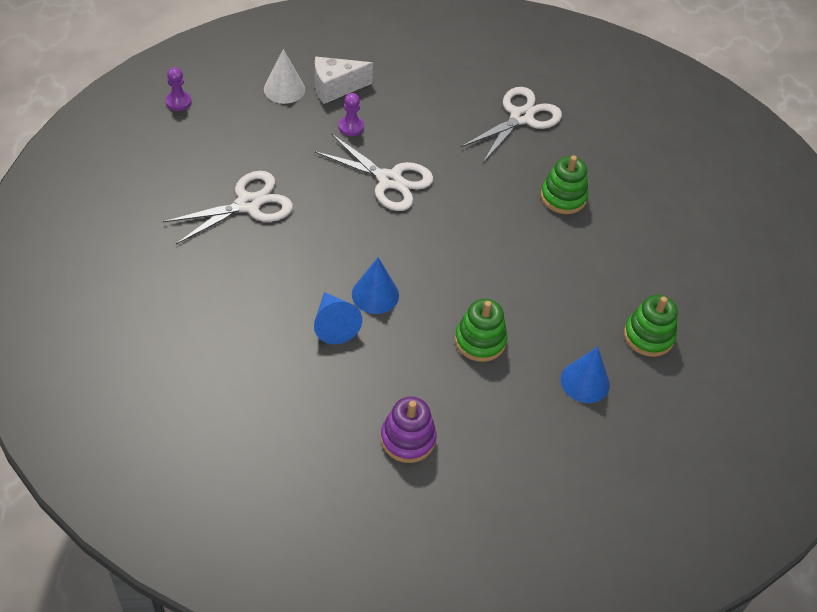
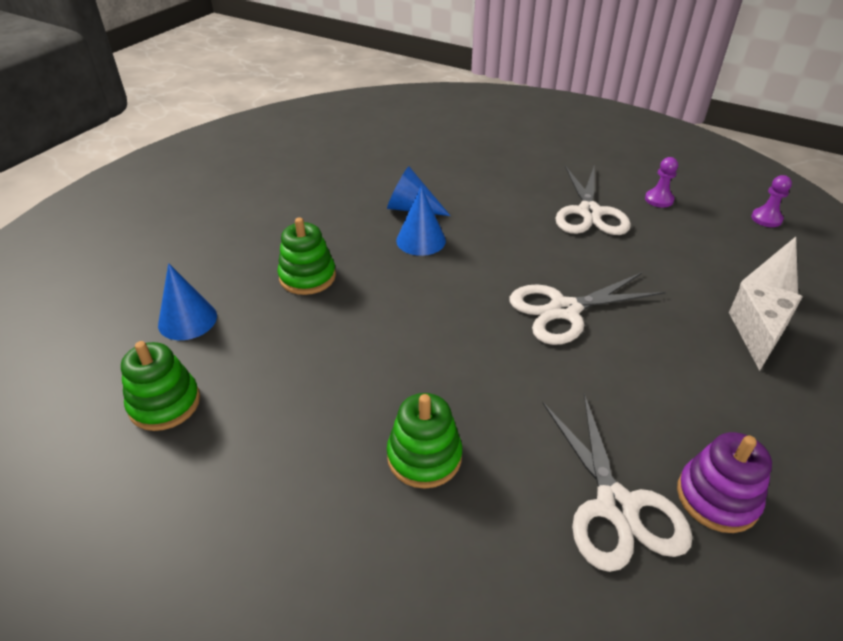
camera: 130 degrees right, 10 degrees down
(351, 127) = (674, 317): purple pawn -> purple pawn (659, 199)
(408, 439) = (272, 202): purple stacking toy -> purple stacking toy (717, 497)

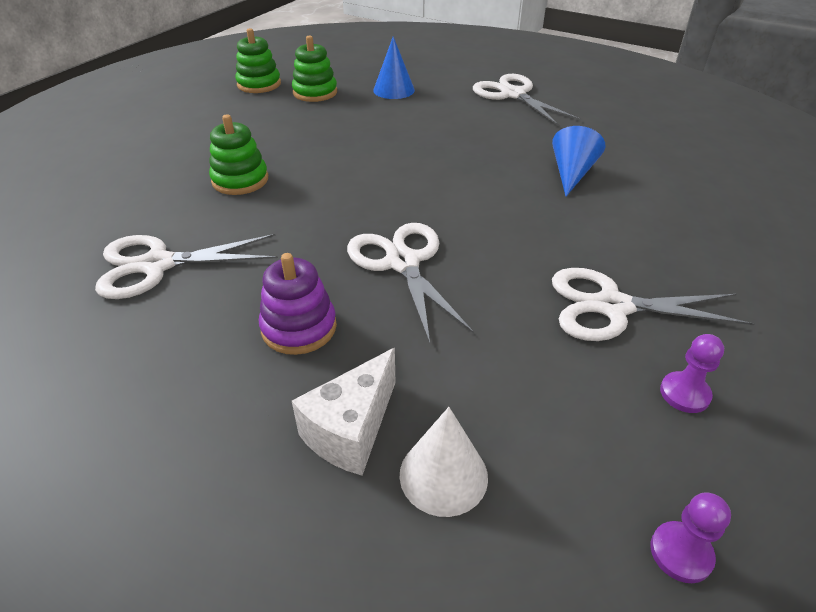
camera: 90 degrees right, 0 degrees up
(237, 226) = (513, 94): none -> white scissors
(307, 277) = (447, 127): green stacking toy -> green stacking toy (259, 84)
(421, 240) = (513, 179): blue cone -> none
(717, 497) = (136, 327): purple stacking toy -> purple stacking toy (299, 327)
(758, 334) = (351, 430): white cheese -> white cheese turned 105 degrees clockwise

